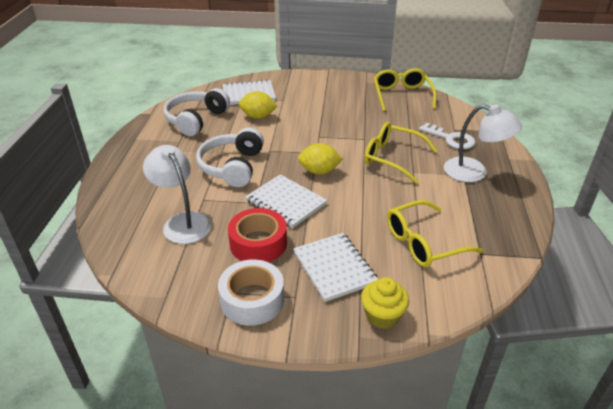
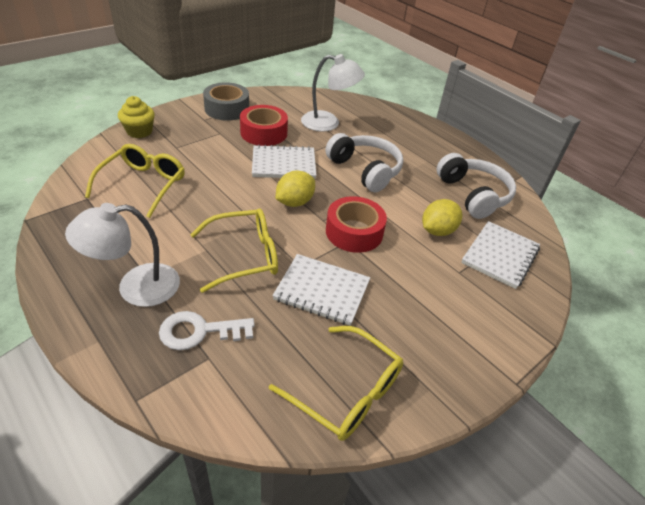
camera: 130 degrees right, 5 degrees up
(252, 300) = (227, 109): white tape -> grey tape
(307, 138) = (354, 232): none -> red tape
(334, 268) = (196, 141): white notebook -> white notebook (322, 291)

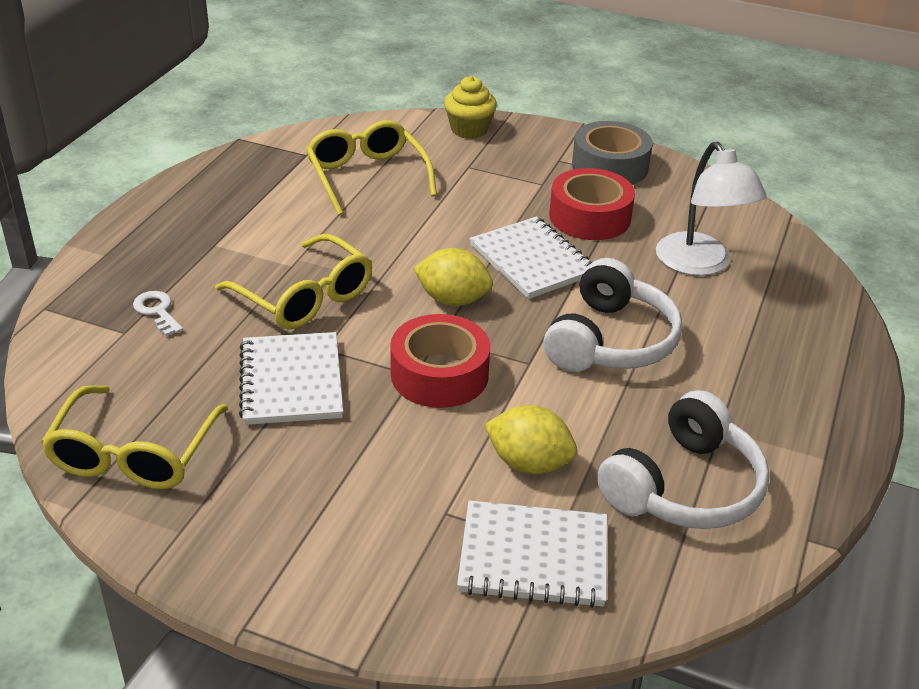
camera: 65 degrees right, 5 degrees down
(136, 287) = (192, 244): white lamp -> none
(143, 184) = (367, 176): yellow glasses -> yellow glasses turned 105 degrees counterclockwise
(199, 331) = (157, 311): white key -> white key, size x0.63

